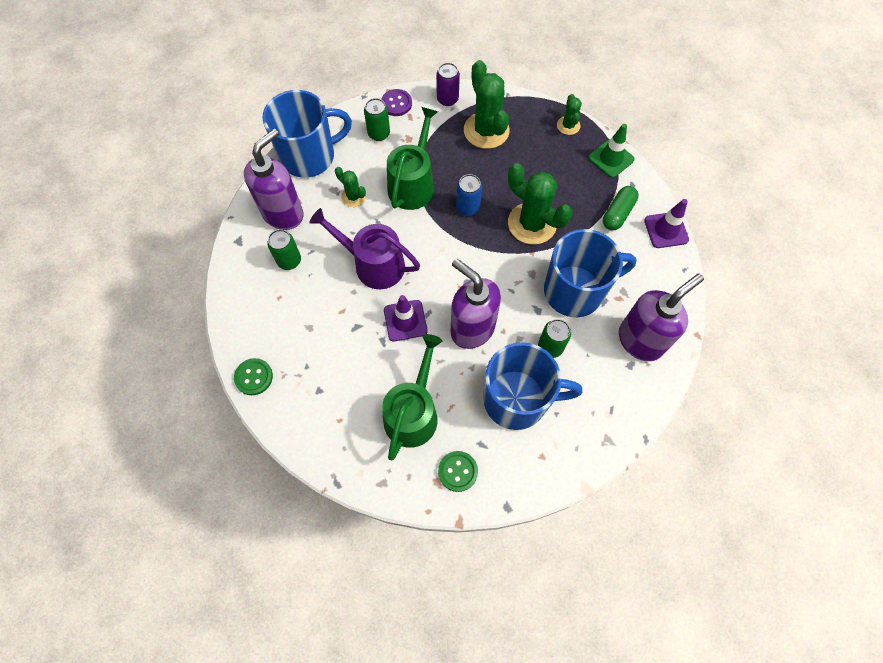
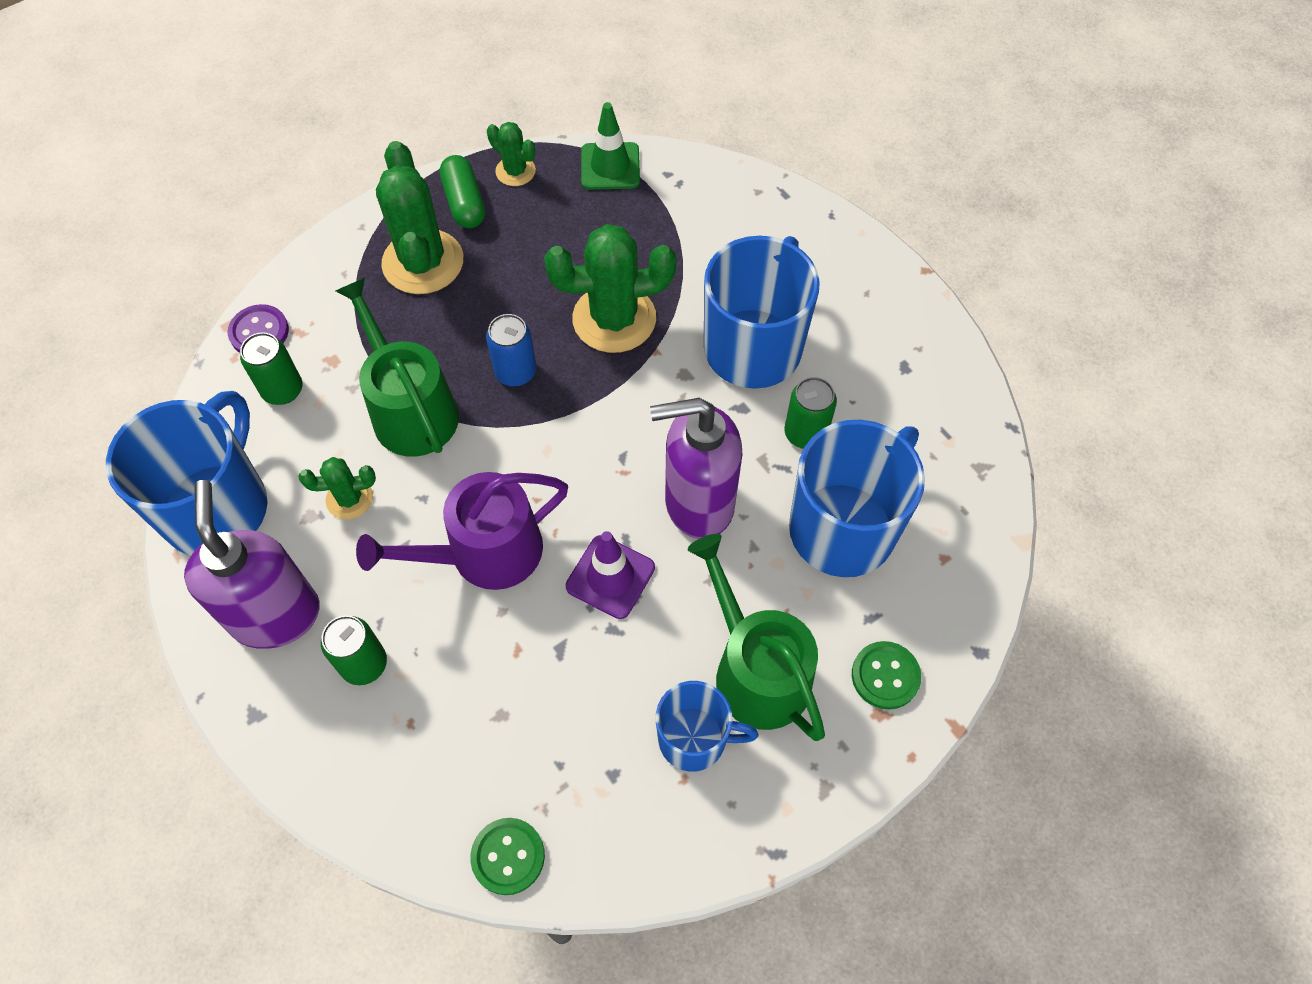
camera: 50 degrees left, 5 degrees down
(360, 411) = (694, 738): none -> blue mug
(447, 99) = (323, 268): purple can -> none
(486, 130) = (423, 262): green cactus -> green cactus turned 60 degrees clockwise
(617, 213) = (692, 219): green capsule -> green capsule (464, 202)
(640, 340) = (882, 331): purple soap dispenser -> none
(666, 230) = (763, 191): purple traffic cone -> none

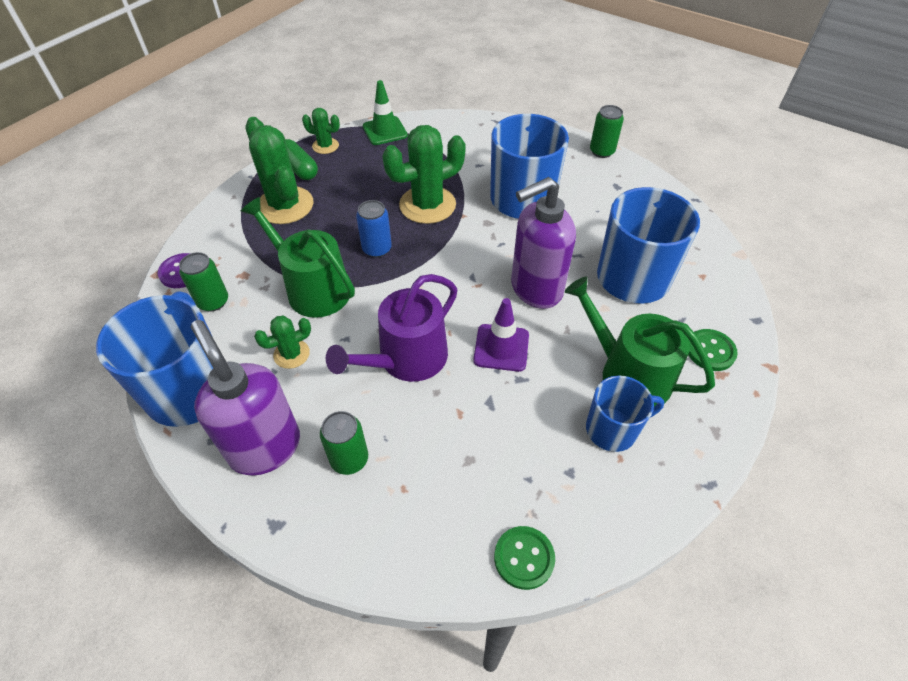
camera: 20 degrees left, 10 degrees down
(805, 433) = (579, 234): green can -> green can (602, 151)

